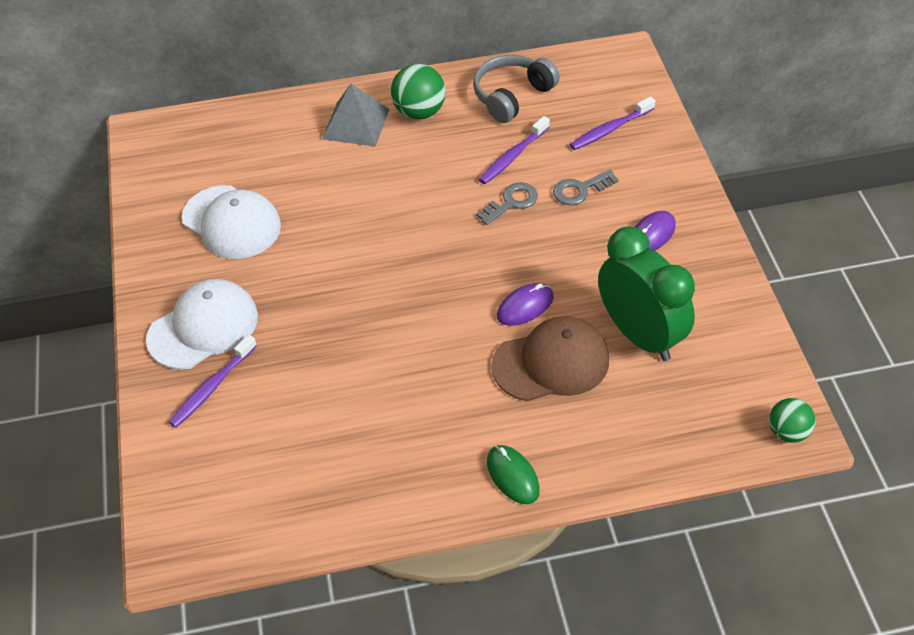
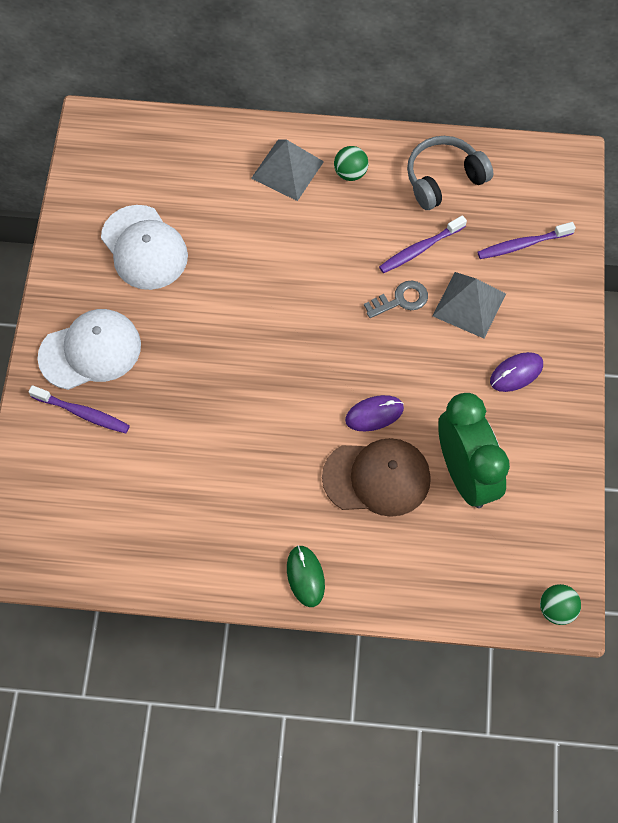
camera: 15 degrees right, 15 degrees up
(212, 387) = (82, 413): purple toothbrush -> purple toothbrush turned 120 degrees counterclockwise
(419, 112) = (350, 173): green ball -> green ball, size x0.65
(580, 190) = (469, 304): grey key -> grey pyramid

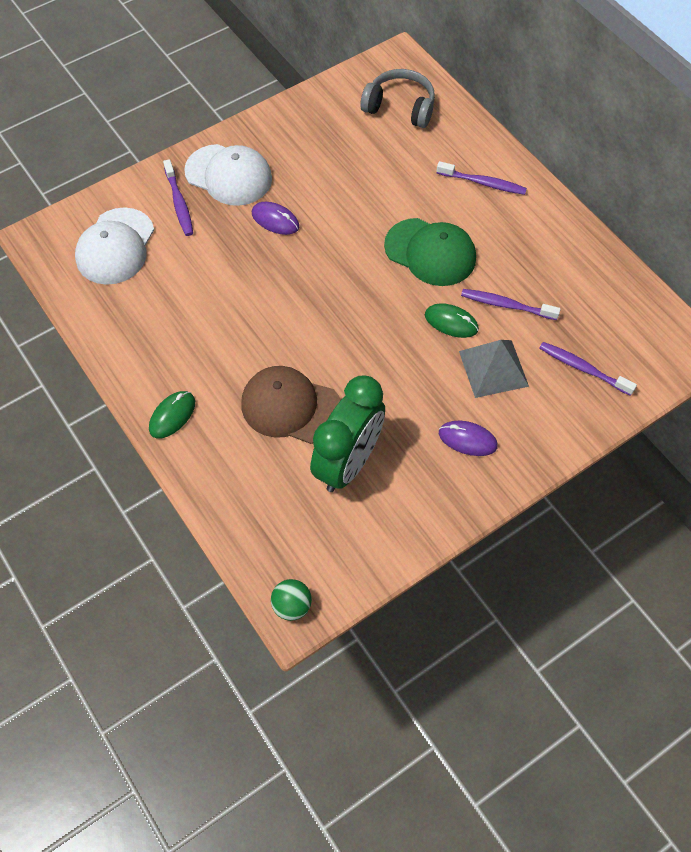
camera: 50 degrees right, 5 degrees down
(144, 248) = (335, 149): white cap -> white cap (115, 246)
(287, 169) = (483, 183): grey pyramid -> purple toothbrush
(320, 261) = (430, 252): none -> green cap
(350, 173) = (522, 220): green ball -> none
(374, 414) = (341, 370): purple mouse -> purple mouse (275, 220)
(377, 478) = (291, 407): brown cap -> brown cap turned 150 degrees clockwise
(401, 300) = (451, 322): grey key -> green mouse
(444, 179) = (582, 279): grey headphones -> grey headphones (400, 107)

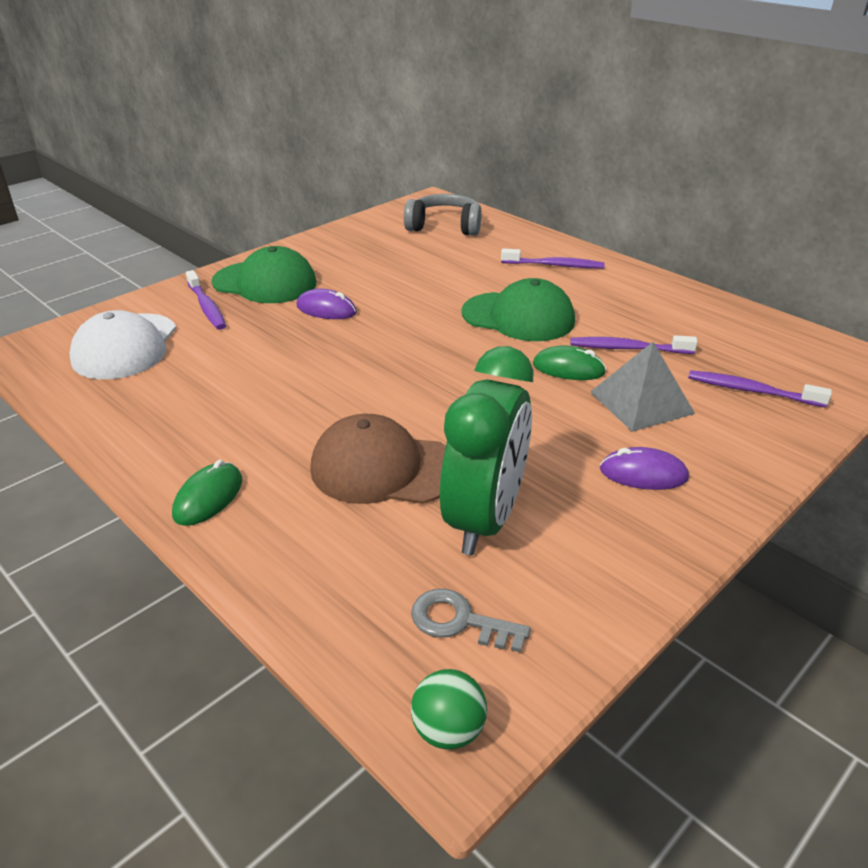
camera: 10 degrees left, 25 degrees down
(228, 175) = (265, 283): white cap -> green cap
(314, 538) = (460, 621): none -> grey key

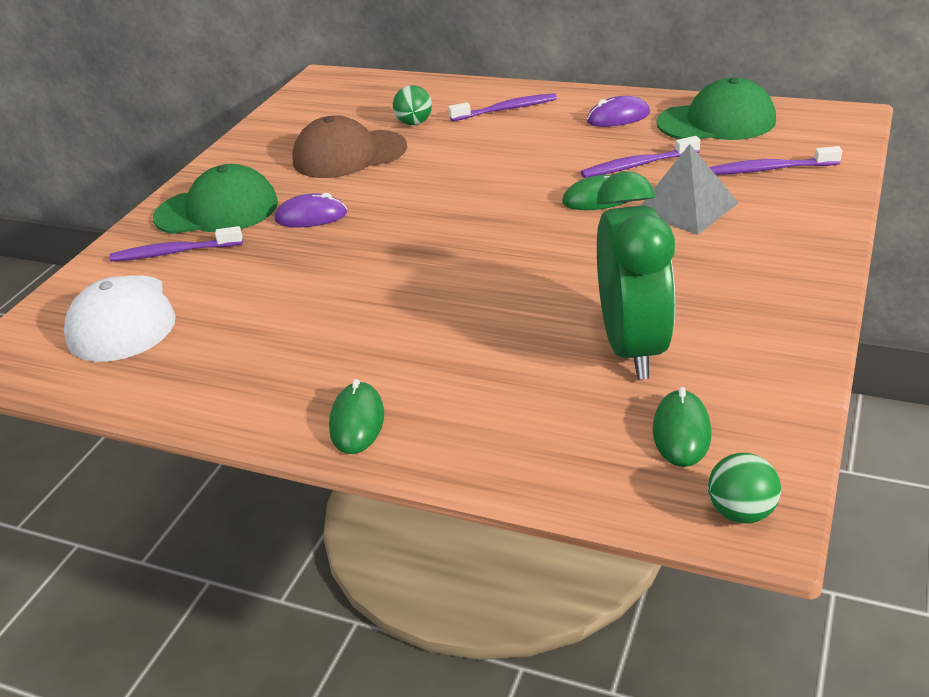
camera: 20 degrees left, 0 degrees up
(207, 307) = (174, 252): purple toothbrush -> purple toothbrush turned 135 degrees clockwise
(384, 468) = (504, 338): brown cap -> brown cap (349, 154)
(444, 226) = (361, 102): grey headphones -> none
(460, 621) = (681, 432): grey key -> green mouse
(470, 256) = (414, 123): none -> green ball
(518, 317) = (512, 167): green cap -> green cap (716, 121)
(643, 474) = (735, 265): purple mouse -> purple mouse (618, 117)

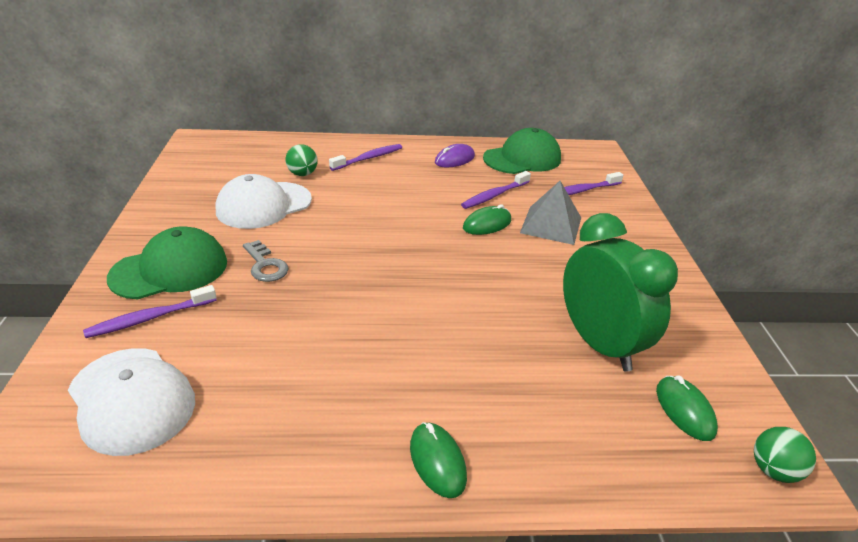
camera: 30 degrees left, 0 degrees up
(311, 217) = (265, 265): purple mouse -> grey key
(349, 154) = (264, 205): brown cap -> white cap

